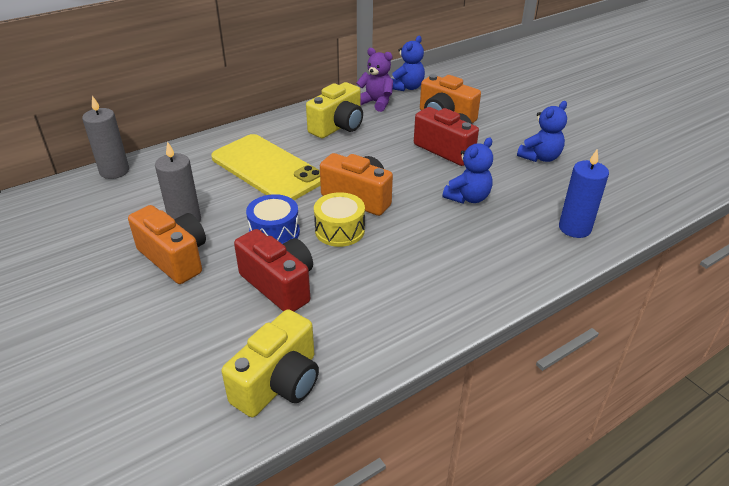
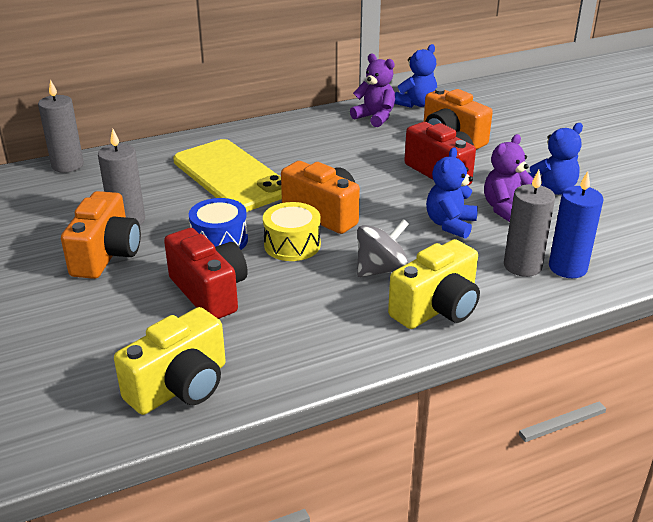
camera: 10 degrees right, 5 degrees down
(175, 258) = (106, 255): orange camera -> orange camera turned 45 degrees clockwise
(338, 127) = (323, 139): yellow camera -> yellow camera (437, 308)
(423, 246) = (381, 269): none -> grey spinning top
(468, 198) = (450, 224): blue teddy bear -> blue teddy bear turned 150 degrees clockwise
(509, 179) = (506, 209): none -> purple teddy bear
(538, 230) = (522, 266): none -> grey candle

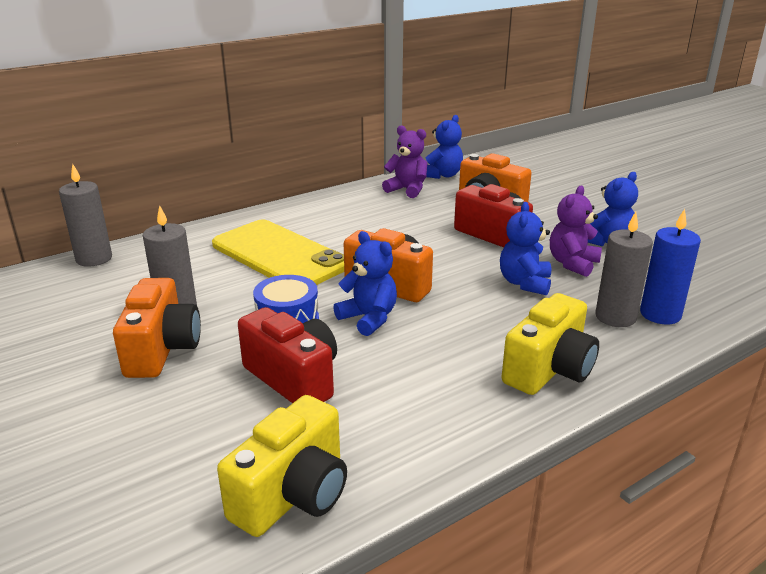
camera: 10 degrees left, 5 degrees down
(292, 245) = (369, 318): yellow drum -> blue teddy bear
(381, 269) = (473, 335): grey spinning top -> none

